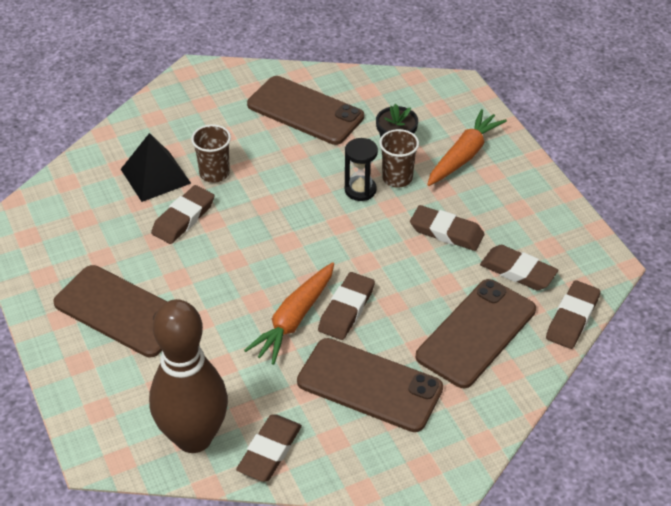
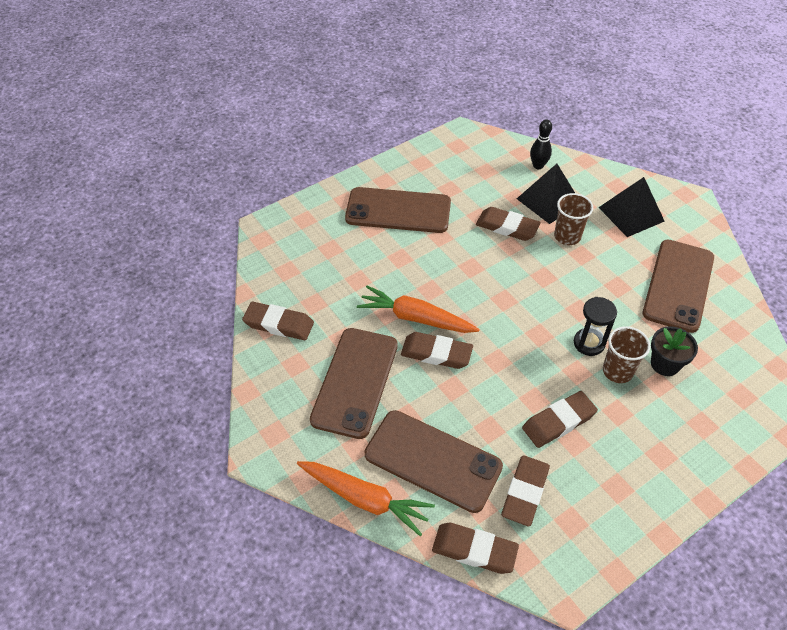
camera: 80 degrees right, 5 degrees up
(95, 172) = (538, 166): none -> black bowling pin
(121, 311) = (398, 211): brown phone -> brown phone turned 75 degrees clockwise
(194, 437) = (286, 276): brown bowling pin -> none
(199, 118) = (631, 214): none -> black pyramid
(446, 232) = (558, 422): brown eraser -> brown eraser turned 45 degrees clockwise
(463, 155) = (677, 426): orange carrot -> orange carrot (365, 499)

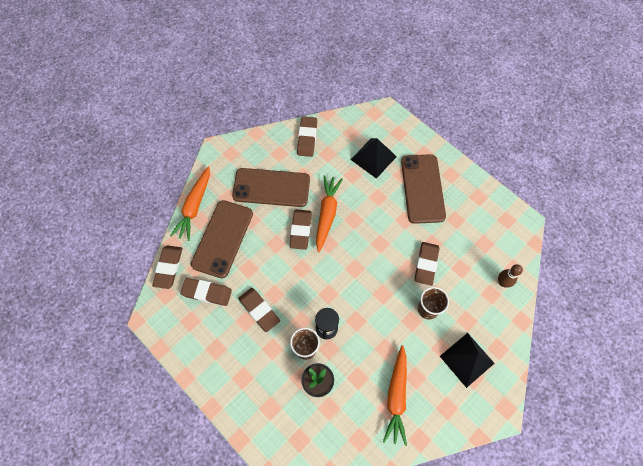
camera: 80 degrees right, 15 degrees up
(538, 166) = (502, 282): black bowling pin -> brown bowling pin
(548, 200) = (463, 293): black pyramid -> black pyramid (373, 158)
(678, 285) = (396, 396): brown phone -> orange carrot

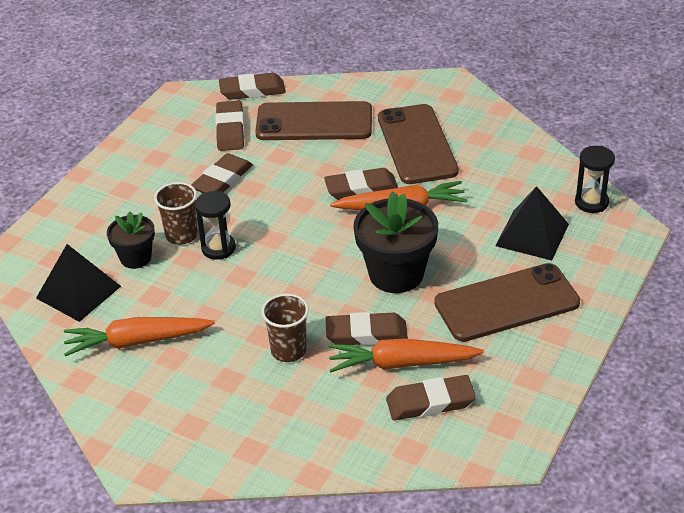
camera: 75 degrees right, 25 degrees down
(194, 207) = (350, 87): orange carrot -> orange carrot (401, 364)
(307, 138) = (524, 158): brown eraser -> brown eraser (430, 402)
(357, 121) = (591, 202): none -> black hourglass
(383, 234) = (396, 274): none -> black flower pot
(467, 359) = (219, 412): black pyramid -> black pyramid (78, 292)
(502, 282) = (374, 437): brown bowling pin -> none

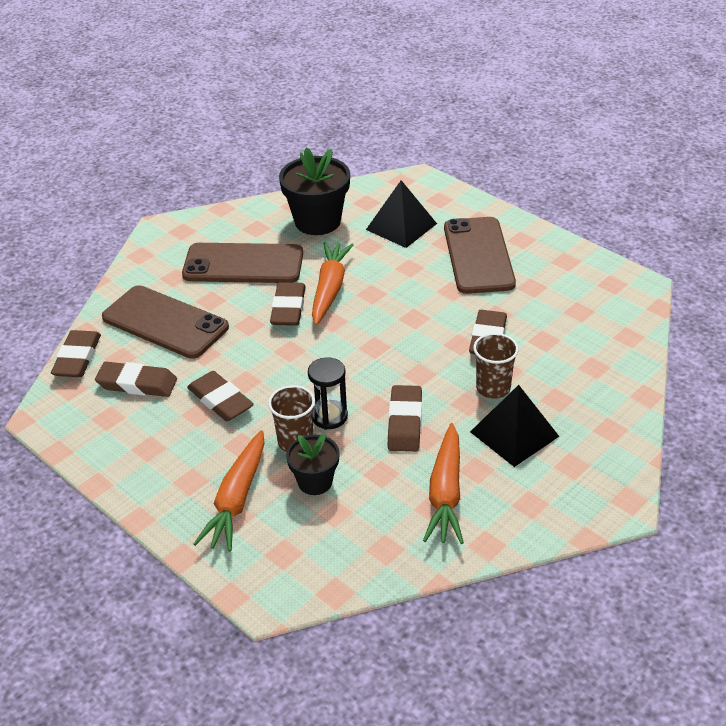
camera: 75 degrees left, 0 degrees up
(78, 292) = (350, 534): black pyramid -> black pyramid (514, 434)
(314, 122) = (165, 322): brown phone -> brown phone turned 75 degrees counterclockwise
(396, 274) = (418, 308): black flower pot -> black flower pot (317, 221)
(401, 364) = (530, 324): orange carrot -> orange carrot (237, 499)
(430, 402) = (579, 316): brown eraser -> brown eraser (405, 422)
(591, 202) = (376, 190): black hourglass -> none

